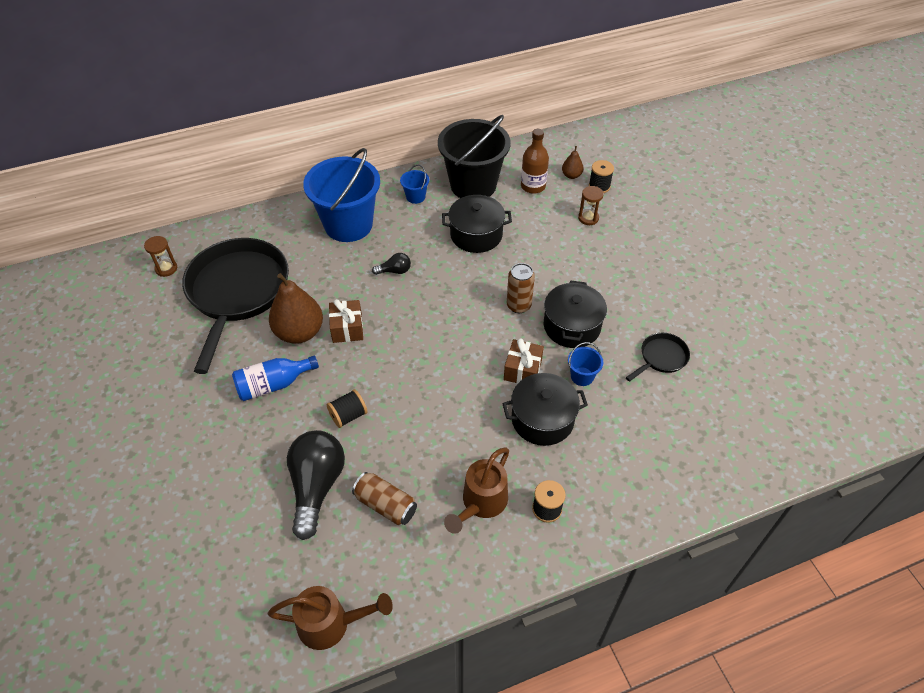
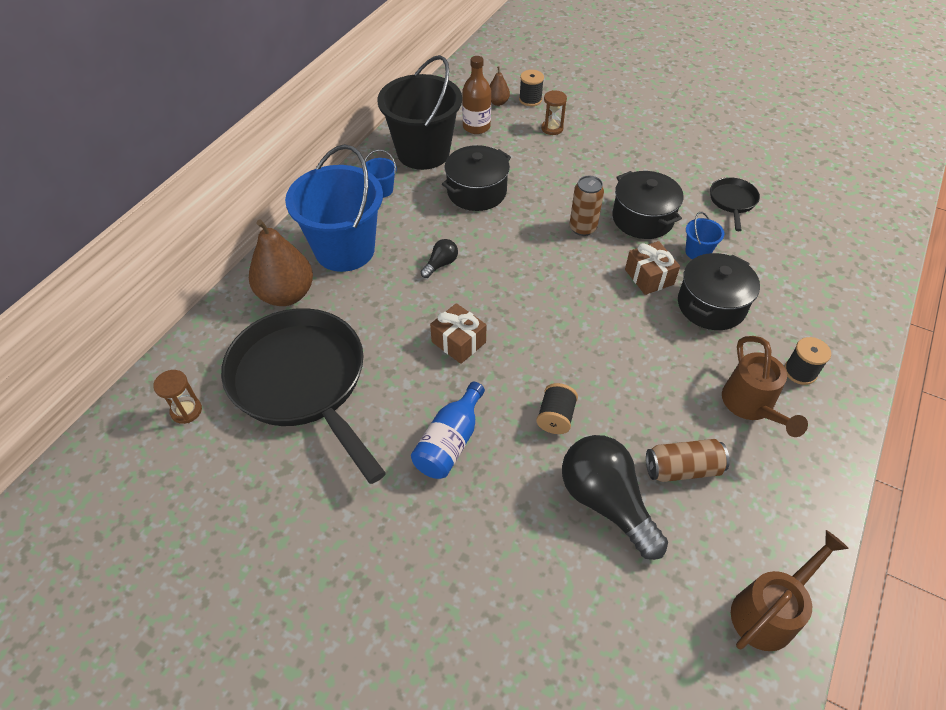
camera: 40 degrees left, 0 degrees up
(299, 332) = (416, 376): brown pear -> brown pear (286, 294)

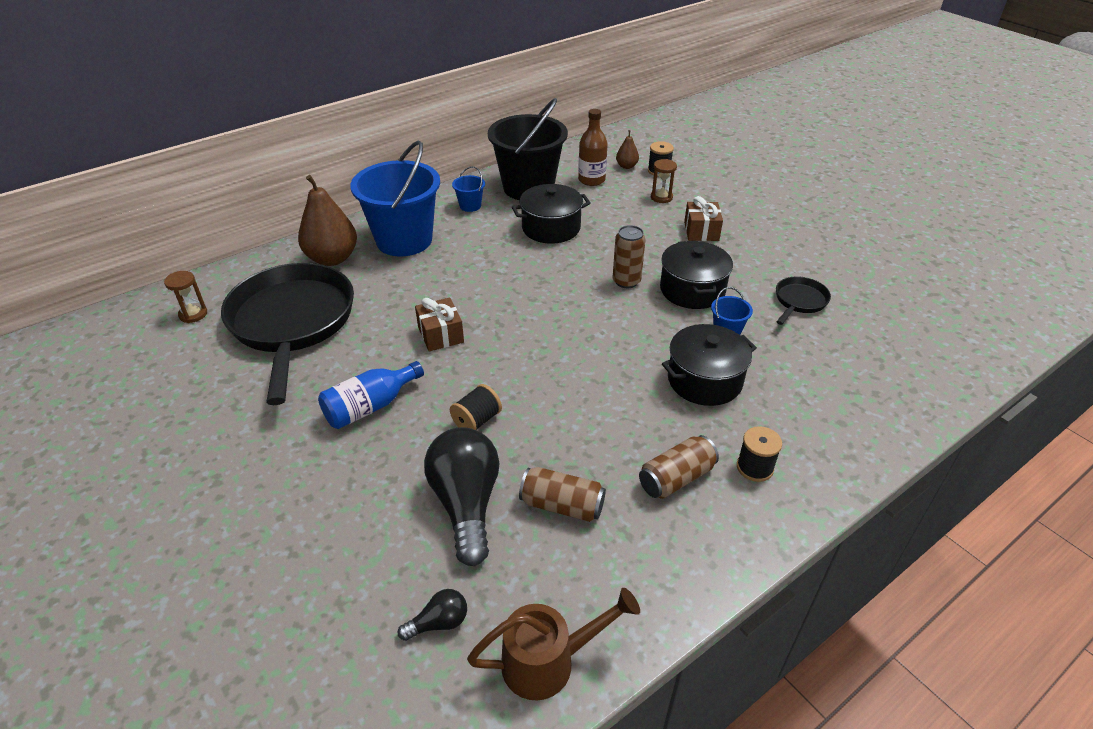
camera: 25 degrees right, 10 degrees down
(441, 264) = (474, 273): black light bulb -> black light bulb (439, 623)
(649, 277) = (659, 338): brown gift -> brown gift (701, 231)
(751, 406) = (676, 478): brown watering can -> brown can

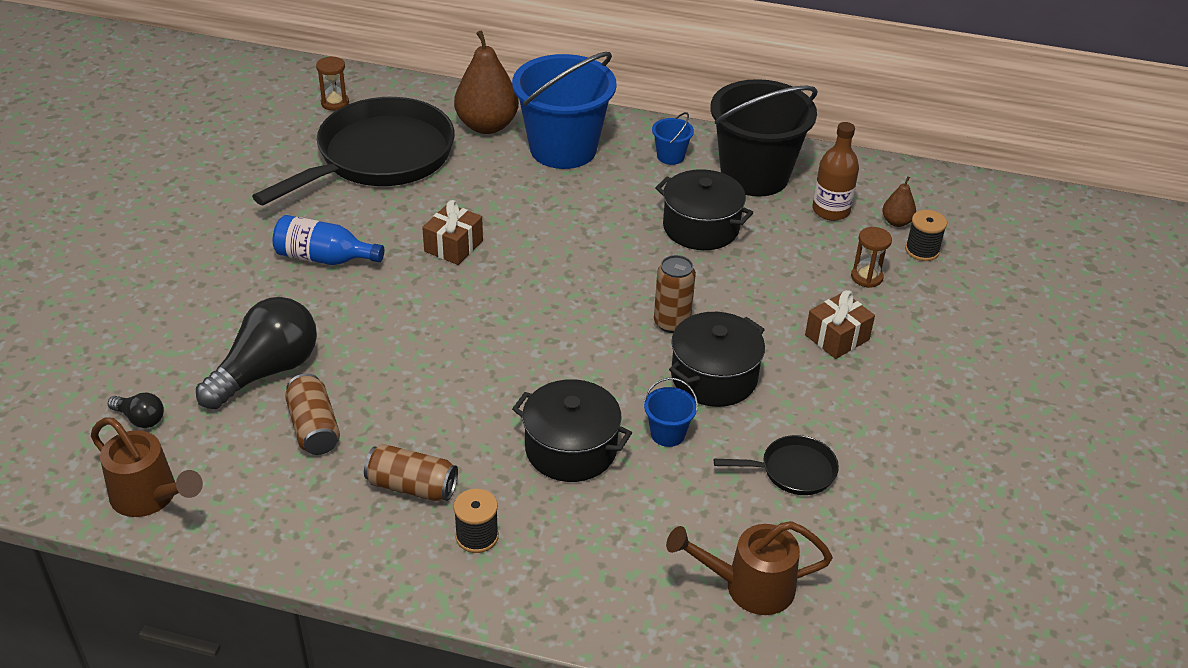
camera: 50 degrees right, 0 degrees up
(477, 420) = (366, 326): black spool -> none
(885, 366) = (749, 586): none -> brown watering can

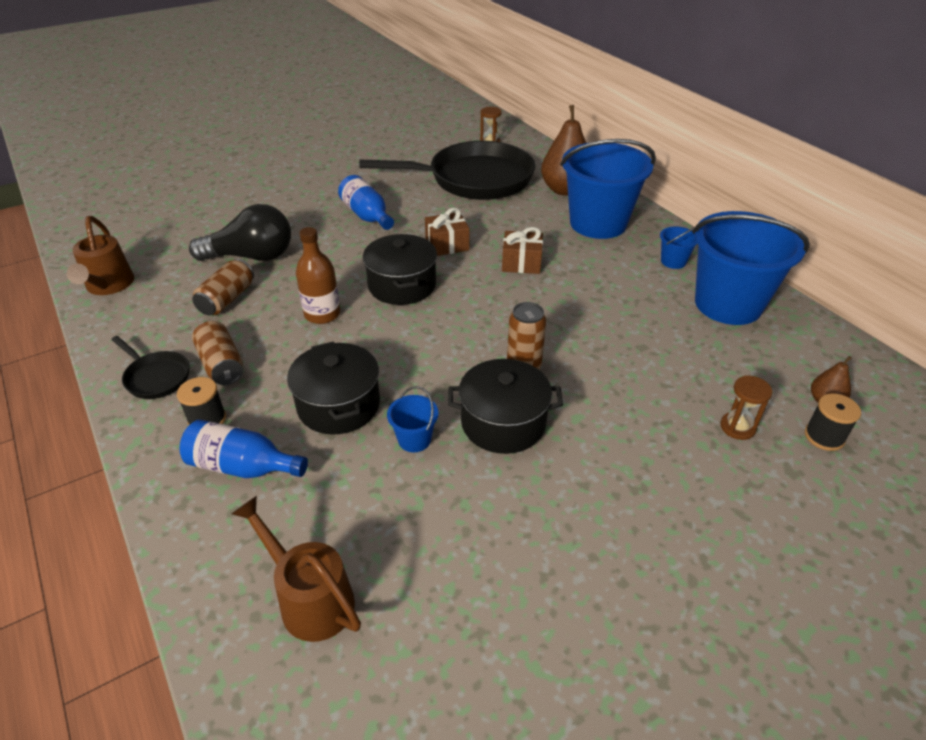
camera: 45 degrees right, 0 degrees up
(140, 419) = (165, 246): black light bulb -> none
(566, 547) = (242, 467): none -> blue bottle
(701, 227) = (634, 317): black pot -> black pot (402, 285)
(754, 176) = (728, 304): black bucket -> blue bucket
(793, 470) = (468, 535): black pan -> black pan (156, 377)
(831, 210) = (767, 360): brown bottle -> brown bottle (322, 314)
(837, 337) = (647, 457): brown gift -> brown gift (521, 263)

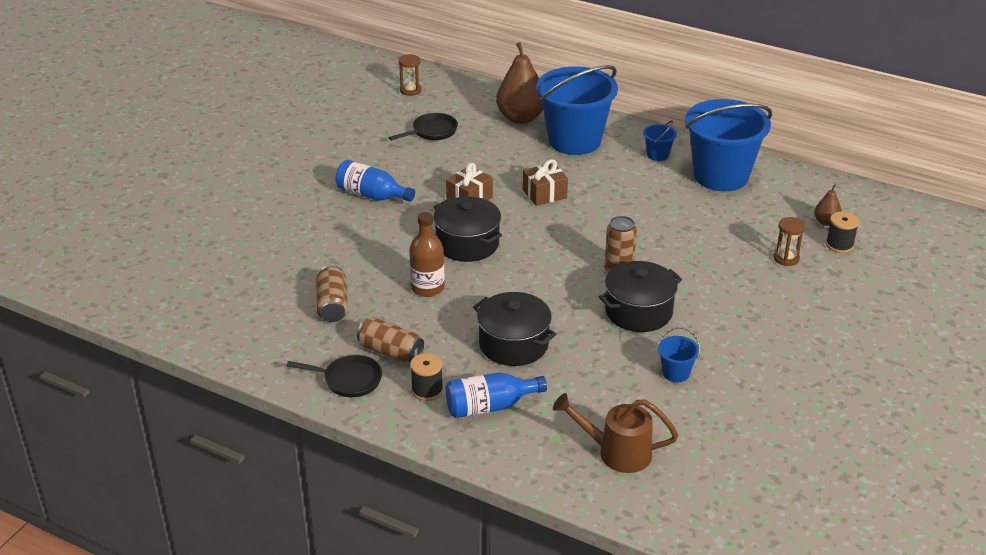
camera: 30 degrees left, 5 degrees down
(108, 286) = (208, 332): brown watering can -> none
(252, 256) = (310, 264): black light bulb -> none
(414, 439) = (590, 344): blue bucket -> blue bucket (676, 373)
(473, 179) = (432, 131): black pan -> black pan, size x0.43

